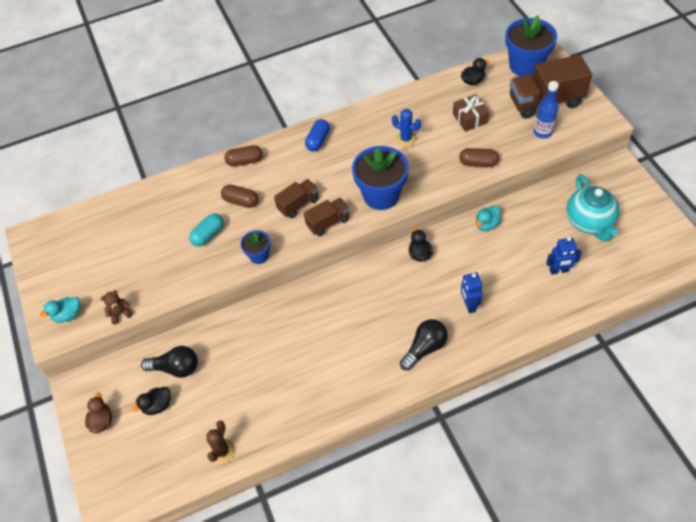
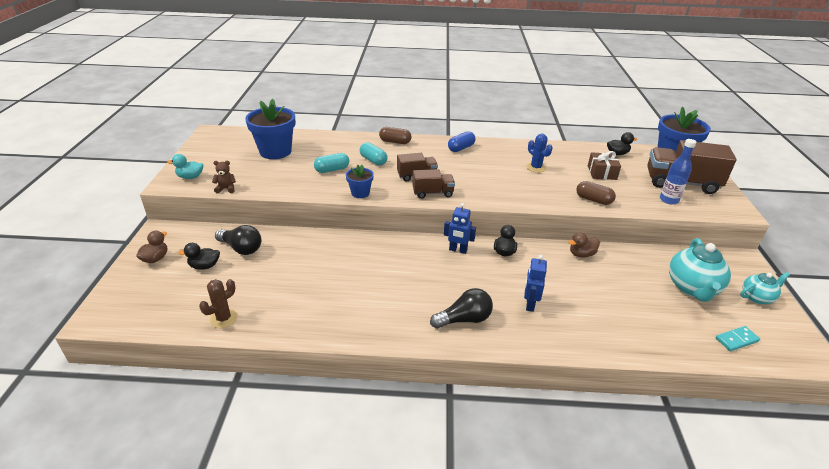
camera: 20 degrees right, 20 degrees down
(241, 201) = (373, 160): brown capsule -> turquoise capsule
(381, 195) = (490, 192): blue flower pot -> blue flower pot (275, 151)
(486, 224) = (581, 254): turquoise duck -> brown duck
(559, 270) = (640, 313): blue robot -> blue robot (458, 250)
(637, 264) = (736, 340): none -> turquoise domino
(641, 208) = (757, 297): none -> turquoise teapot

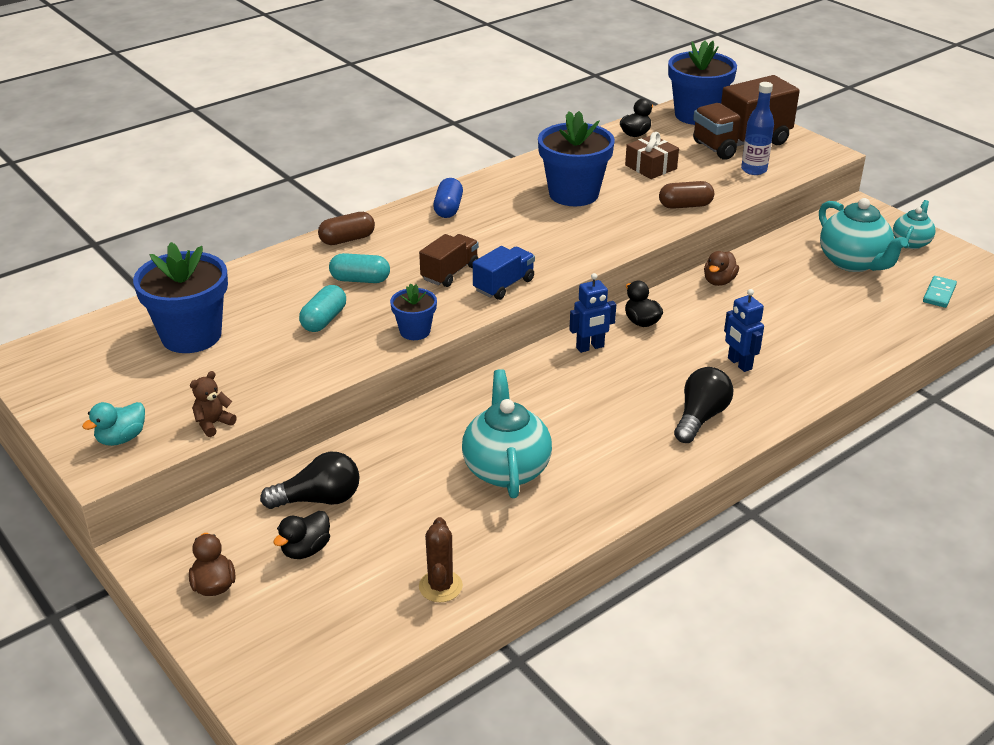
camera: 40 degrees left, 0 degrees up
(331, 284) = (506, 469): none -> turquoise teapot
(432, 193) = (504, 285): brown truck -> blue truck
(536, 168) = (573, 194): blue cactus -> blue flower pot

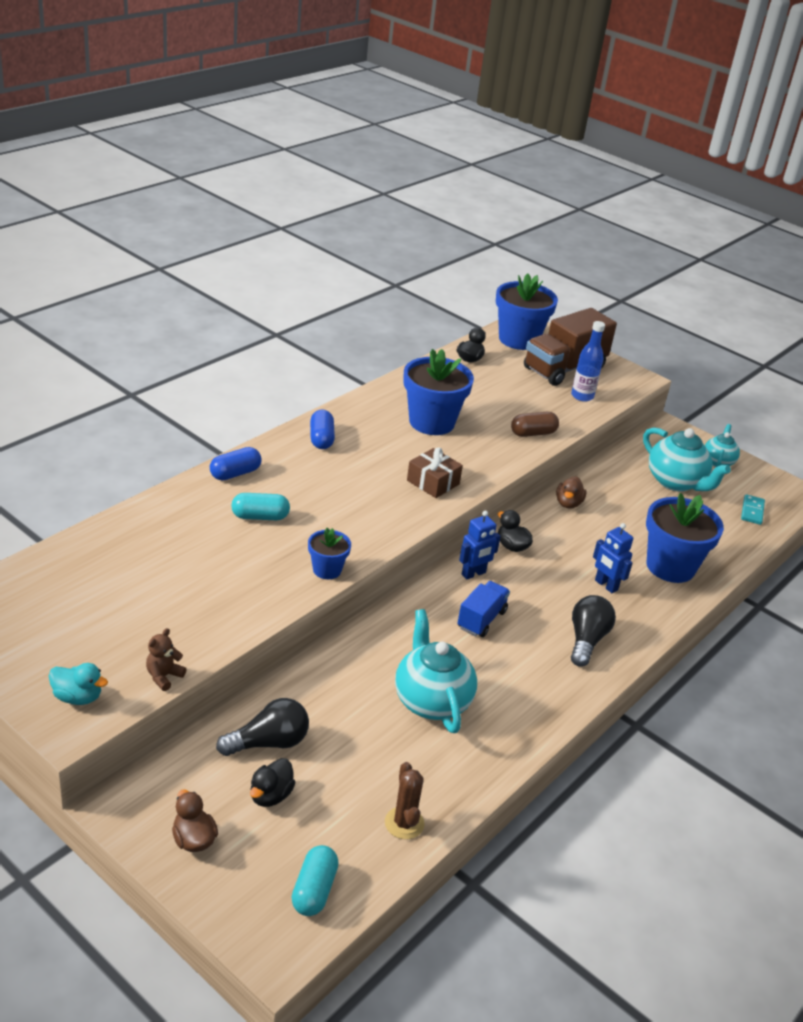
camera: 15 degrees left, 0 degrees up
(121, 438) = (77, 697): turquoise duck -> turquoise duck turned 105 degrees counterclockwise
(191, 336) = (113, 582): blue flower pot -> blue flower pot (670, 566)
(324, 320) = (238, 561): turquoise capsule -> turquoise capsule (314, 890)
(347, 239) = (235, 473): brown capsule -> blue capsule
(450, 273) = (342, 507): brown truck -> none
(504, 285) = (395, 519): blue truck -> blue truck (481, 619)
(650, 167) = (492, 393): brown gift -> brown gift (433, 482)

